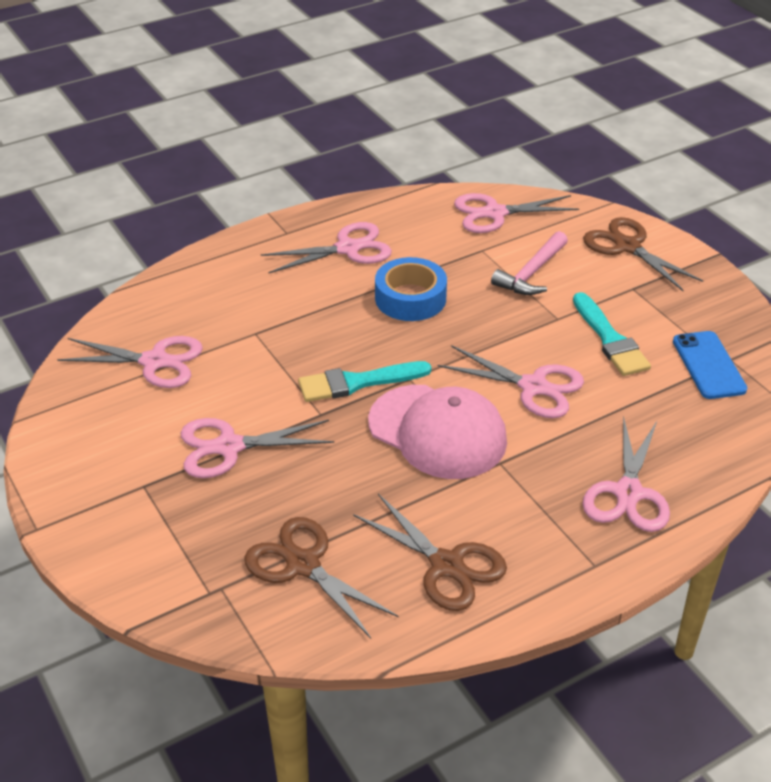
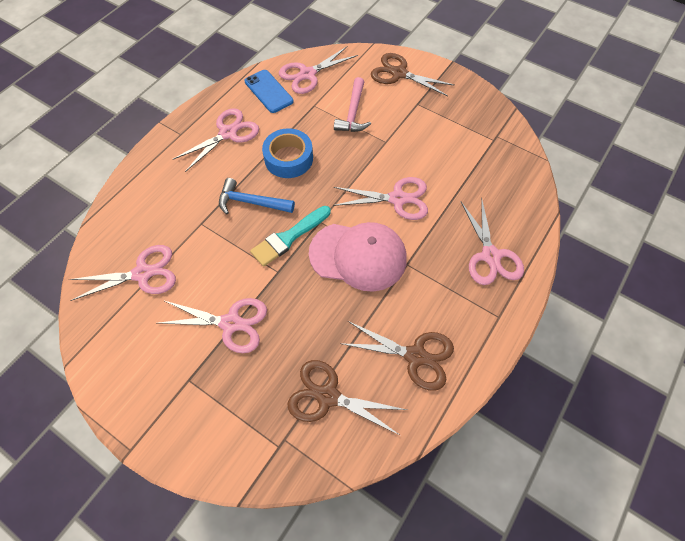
camera: 25 degrees left, 20 degrees up
(229, 447) = (231, 323): pink scissors -> pink scissors turned 135 degrees counterclockwise
(332, 330) = (251, 202): none -> blue hammer
(610, 339) = (424, 146): turquoise brush -> none
(709, 365) = (487, 145): blue phone -> blue phone (268, 91)

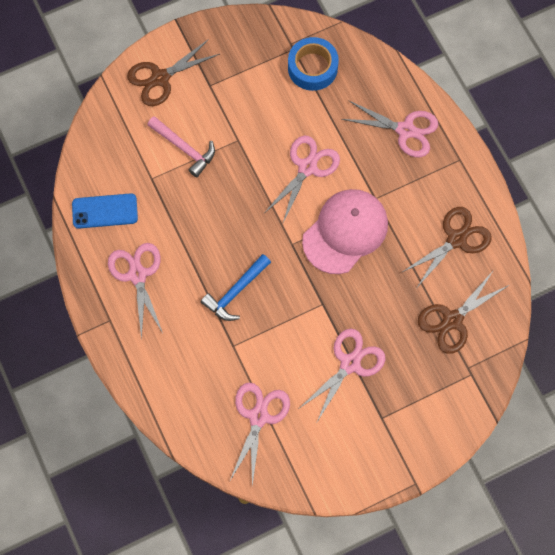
camera: 60 degrees left, 10 degrees up
(288, 158) = (204, 235): blue tape -> blue tape (312, 68)
(288, 237) = (293, 278): turquoise brush -> none
(307, 74) = (105, 162): pink scissors -> none

